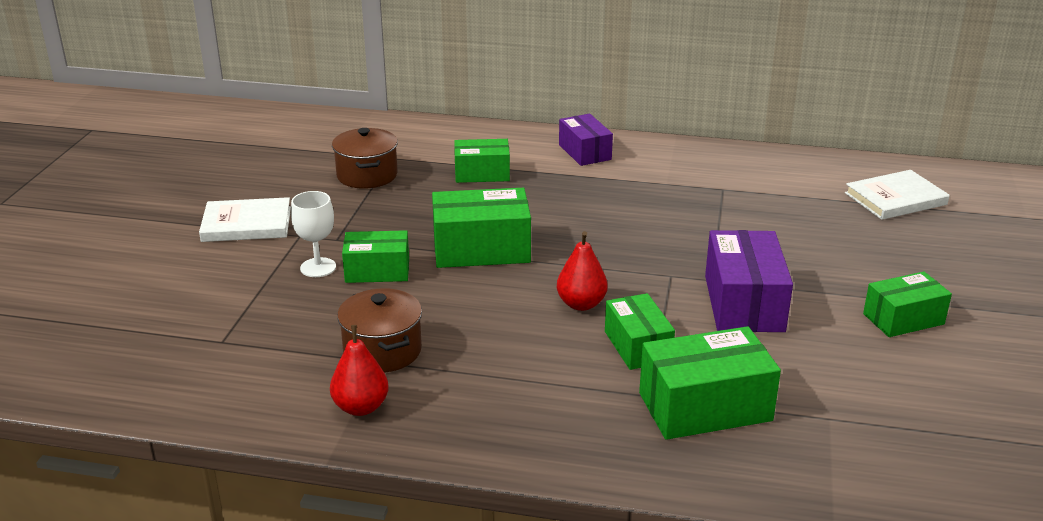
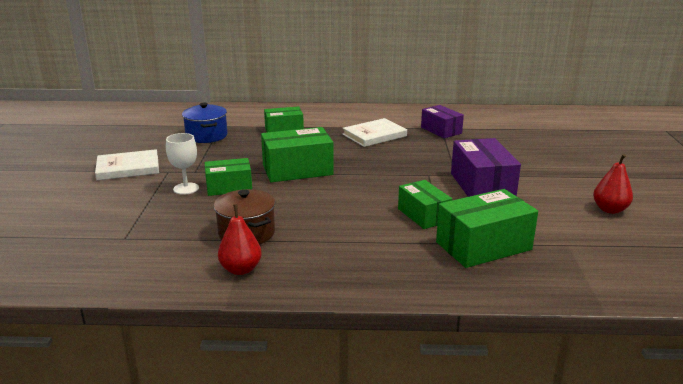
camera: 10 degrees left, 5 degrees down
(367, 175) = (206, 136): brown pot -> blue pot
(581, 304) = (376, 195): red pear -> red pear (609, 209)
(584, 152) = (346, 115): purple box -> purple box (441, 130)
(895, 199) = (547, 126): white book -> white book (374, 135)
(903, 319) = (585, 186): green box -> none

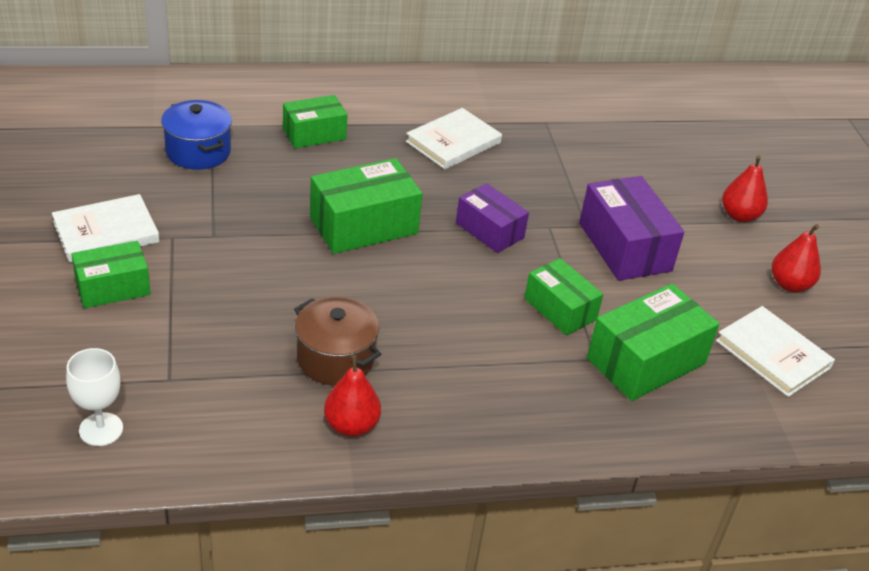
camera: 15 degrees left, 15 degrees up
(186, 188) = (214, 273): white goblet -> white goblet (101, 429)
(229, 187) = (277, 267): green box -> green box (113, 287)
(441, 130) = (546, 128): purple box -> purple box (489, 230)
(574, 173) = (739, 216): none -> red pear
(590, 247) = (773, 354): none -> white book

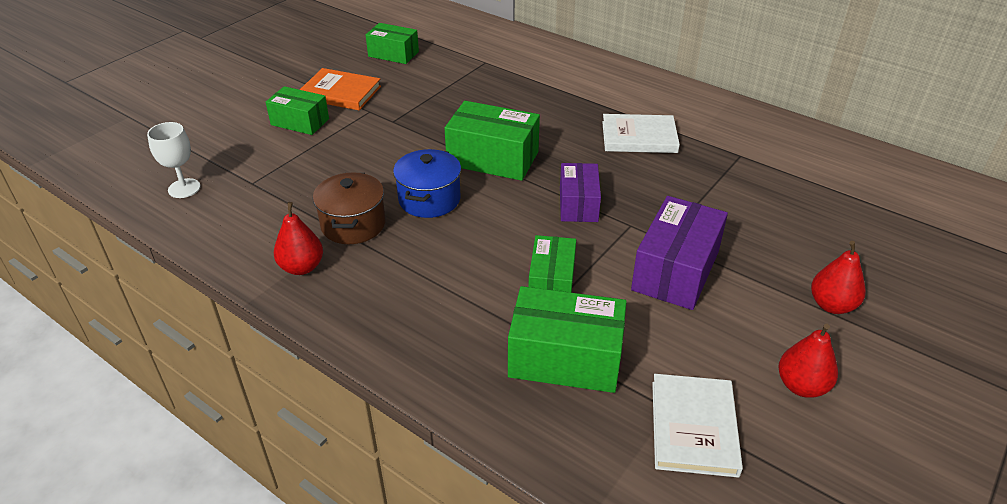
camera: 50 degrees right, 0 degrees up
(106, 232) = (340, 93): white book -> orange book
(198, 152) = (455, 73): blue pot -> blue pot (429, 199)
(314, 134) = (544, 92): green box -> green box (393, 54)

